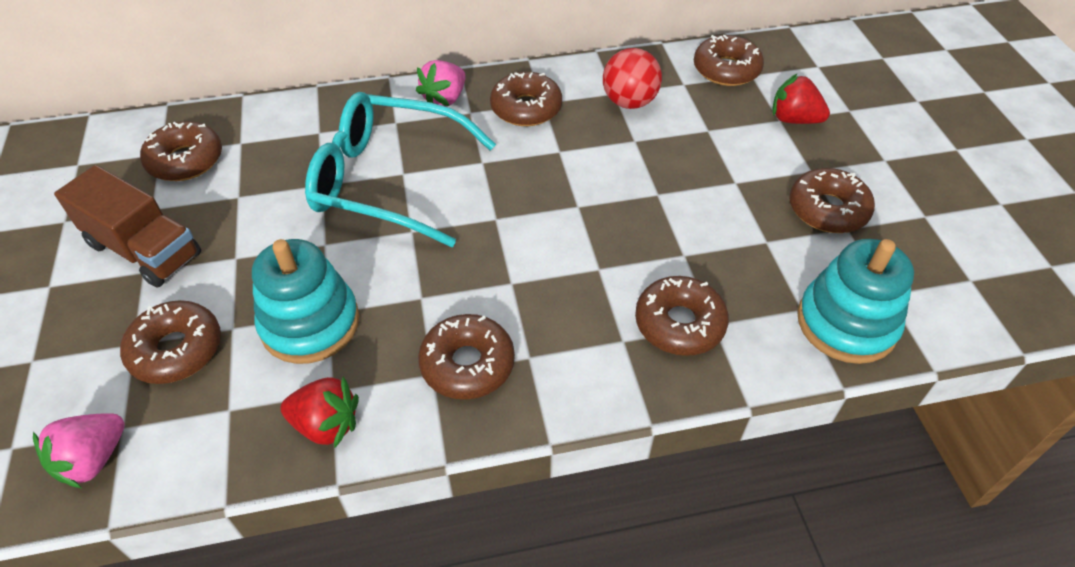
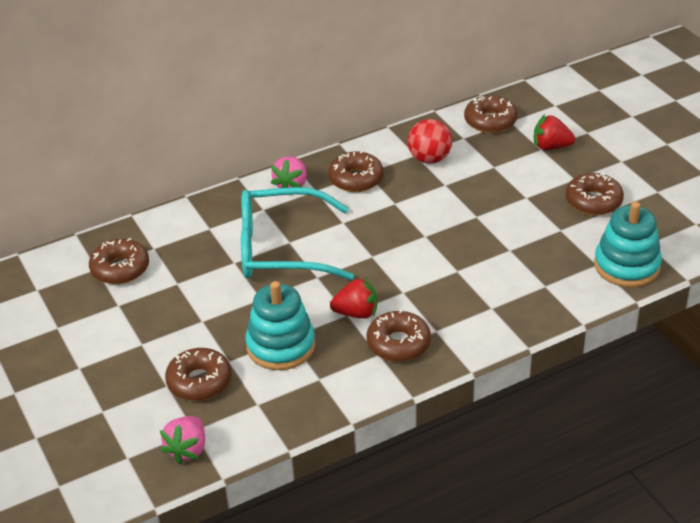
camera: 15 degrees left, 10 degrees down
(144, 249) = (132, 331): brown truck -> none
(326, 425) = (326, 396): red strawberry -> red strawberry (356, 313)
(679, 324) = (523, 290): brown donut -> none

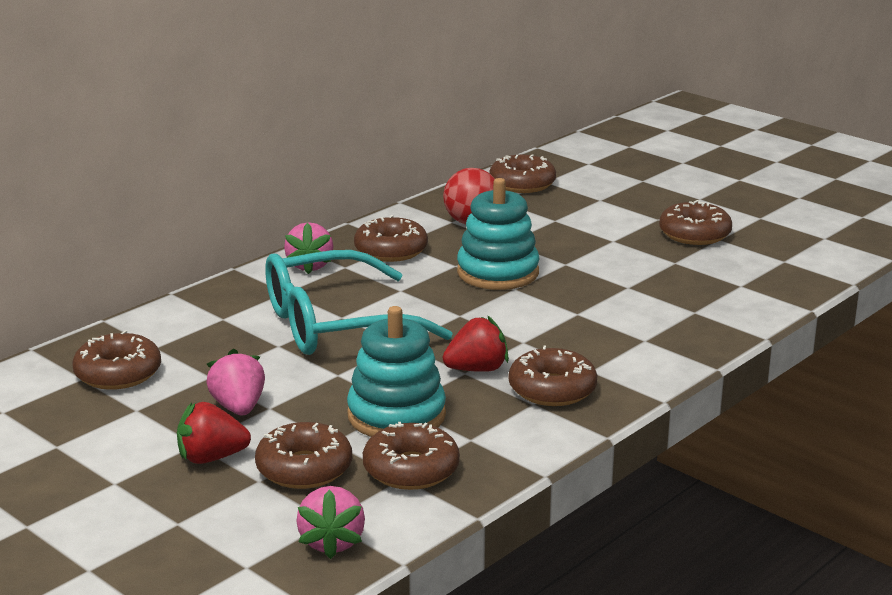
camera: 20 degrees left, 15 degrees down
(182, 317) = (238, 407): none -> pink strawberry
(266, 398) = (411, 469): none -> brown donut
(551, 147) = (610, 196): red strawberry -> red strawberry (211, 458)
(626, 266) = (776, 282): turquoise stacking toy -> turquoise stacking toy (498, 272)

